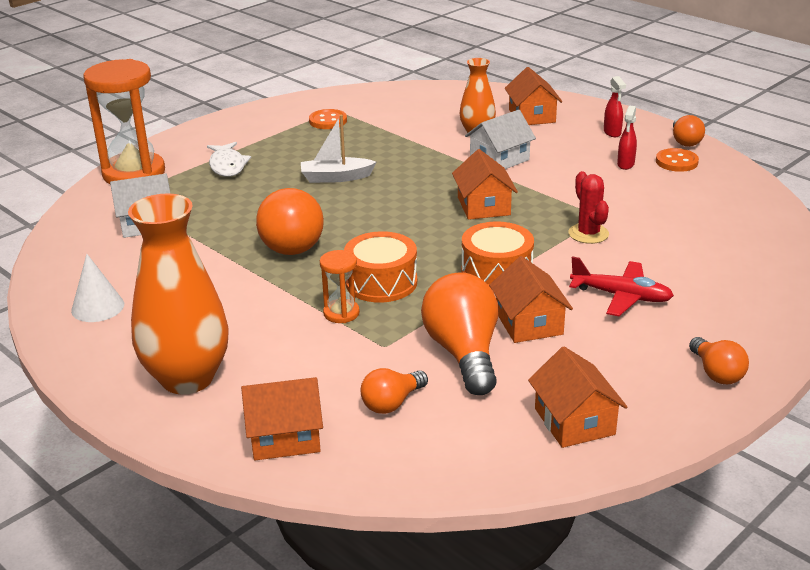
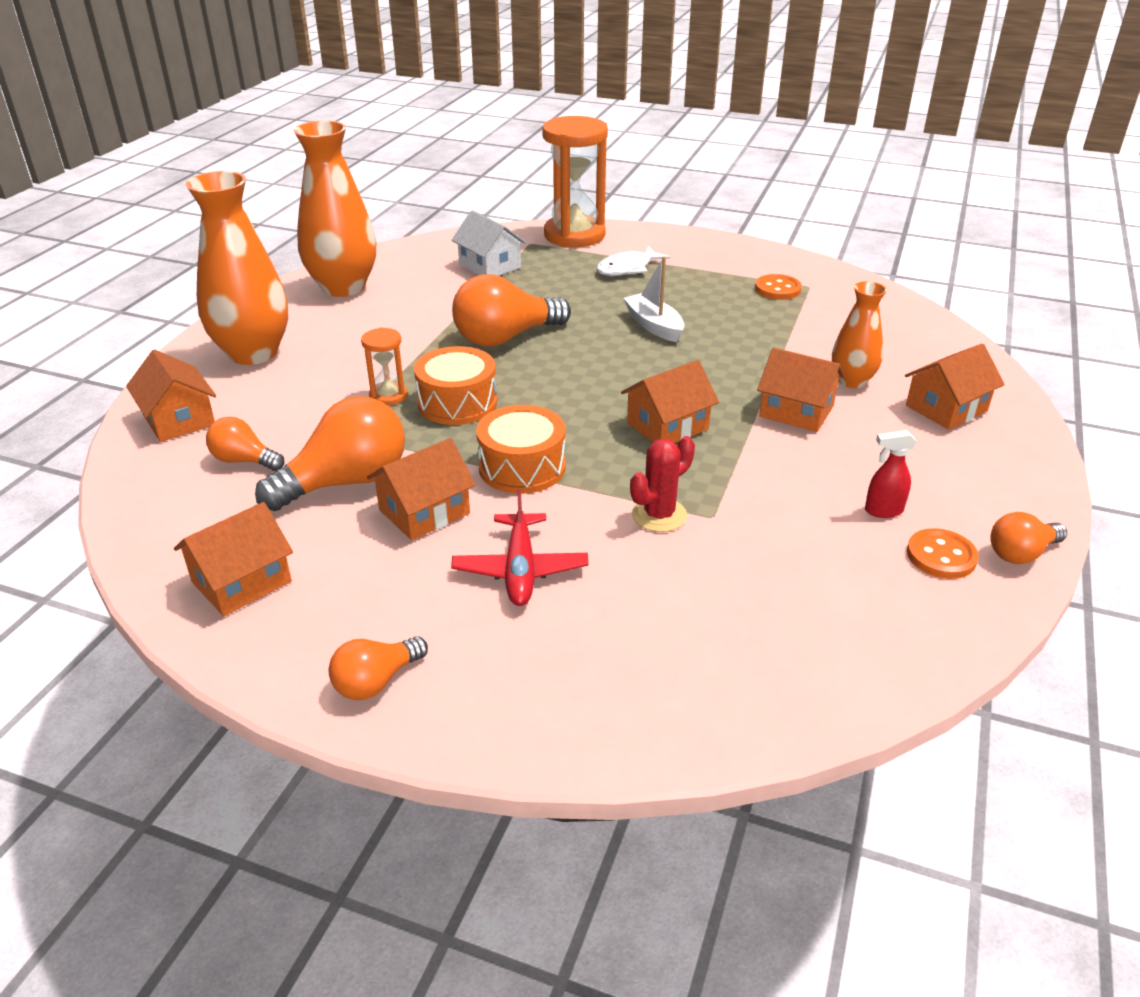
camera: 65 degrees right, 5 degrees up
(97, 307) = (343, 287): white cone -> orange vase
(499, 159) = (796, 411): white house -> orange house
(612, 133) = (971, 481): red spray bottle -> none

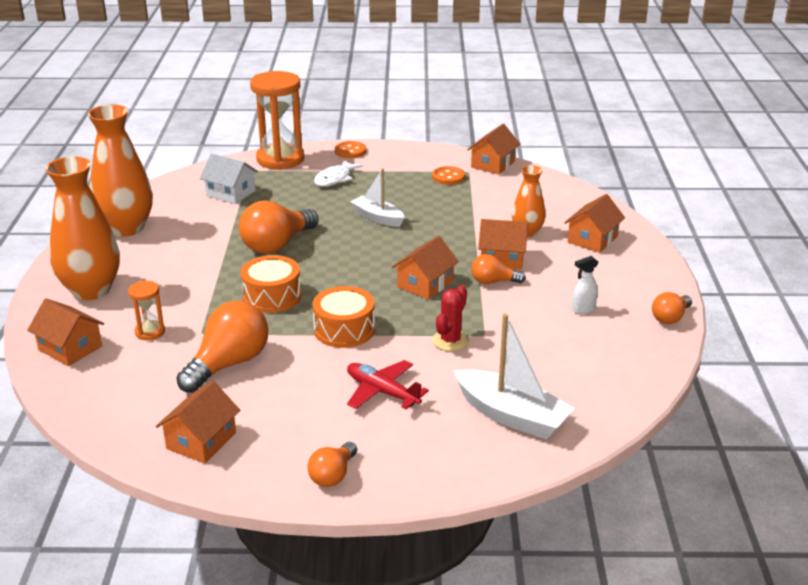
camera: 20 degrees left, 5 degrees down
(244, 461) = (143, 365): orange light bulb -> orange light bulb (493, 282)
(388, 396) = (218, 301): orange hourglass -> orange hourglass (150, 332)
(424, 511) = (296, 371): orange house -> orange house (493, 164)
(520, 569) = (382, 392): red plane -> red plane turned 150 degrees clockwise
(688, 655) = (511, 416): none -> white boat
(883, 511) = (583, 310): red spray bottle -> white spray bottle
(941, 556) = (627, 329): orange button -> orange button (350, 151)

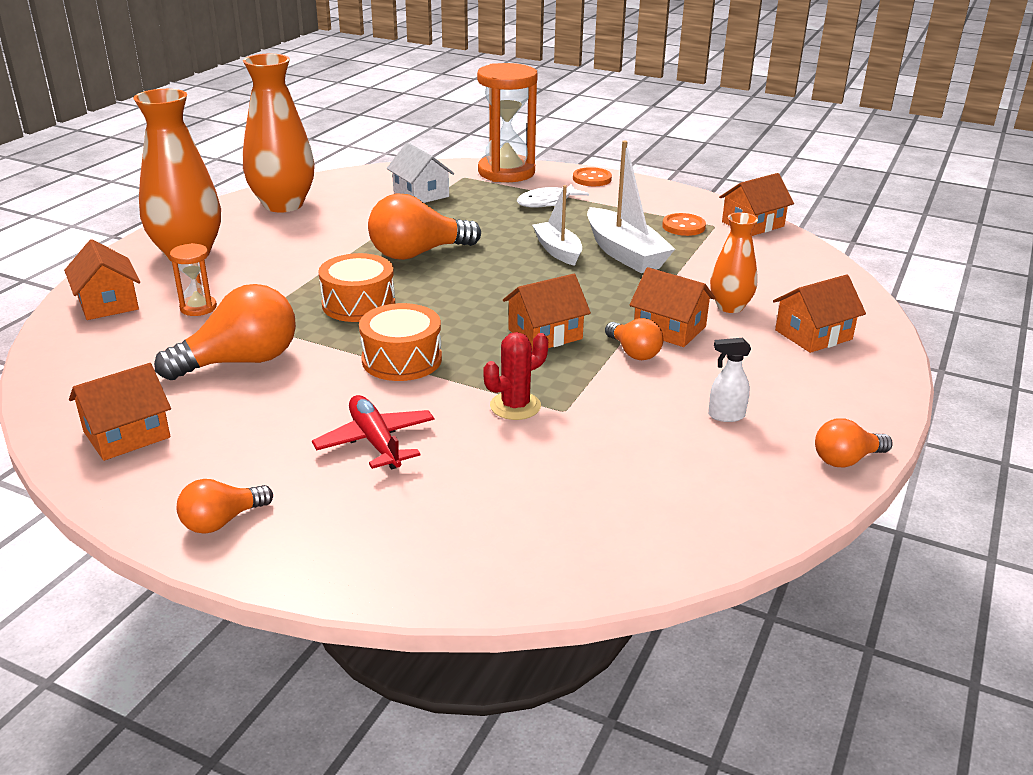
camera: 25 degrees right, 0 degrees up
(493, 282) = (633, 352): orange light bulb -> orange light bulb turned 150 degrees counterclockwise
(511, 416) = (507, 520): white boat -> white boat (624, 253)

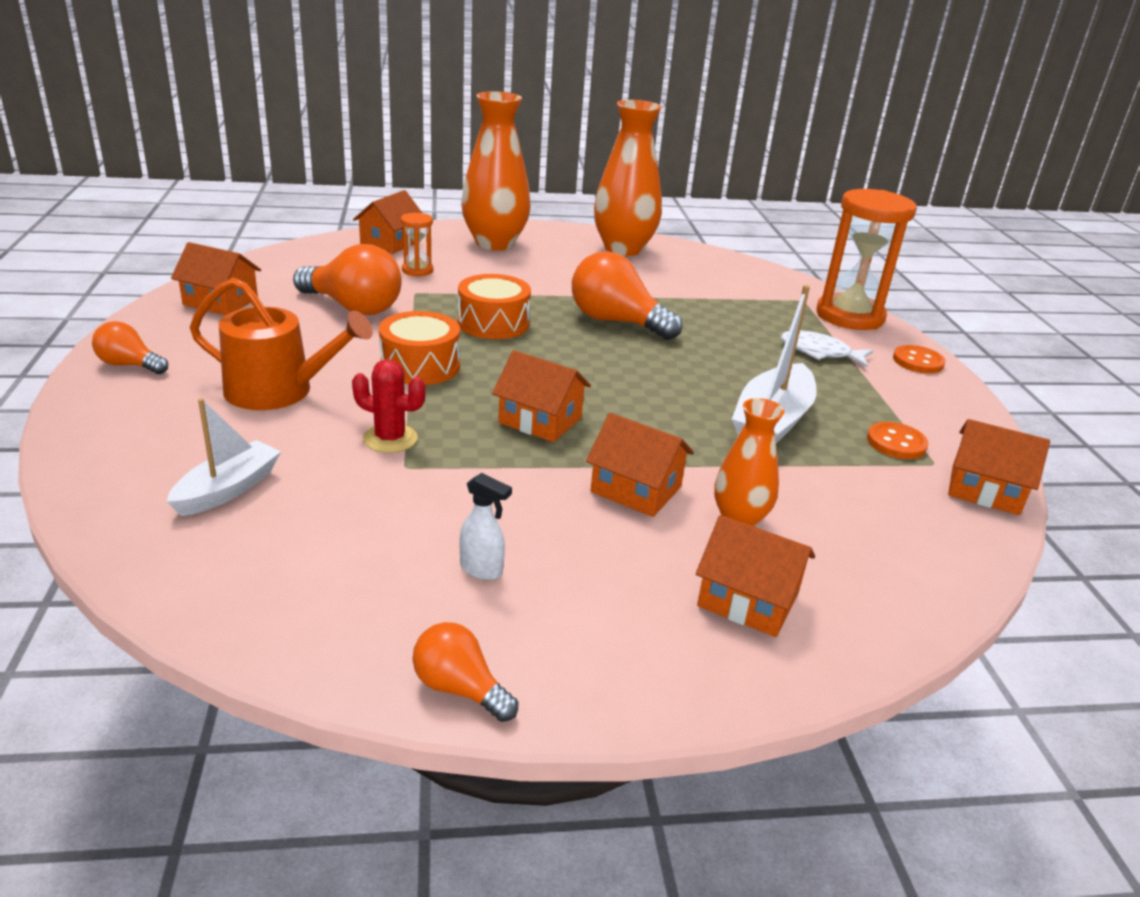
camera: 55 degrees right, 0 degrees up
(375, 441) = (279, 391): red plane -> orange watering can
(421, 194) = (734, 292): white house -> none
(558, 251) = (721, 384): white boat -> white boat (228, 489)
(633, 352) = (559, 478): orange light bulb -> none
(669, 329) = (636, 489): orange house -> orange house turned 60 degrees counterclockwise
(725, 416) = (482, 570): white spray bottle -> white spray bottle turned 150 degrees clockwise

